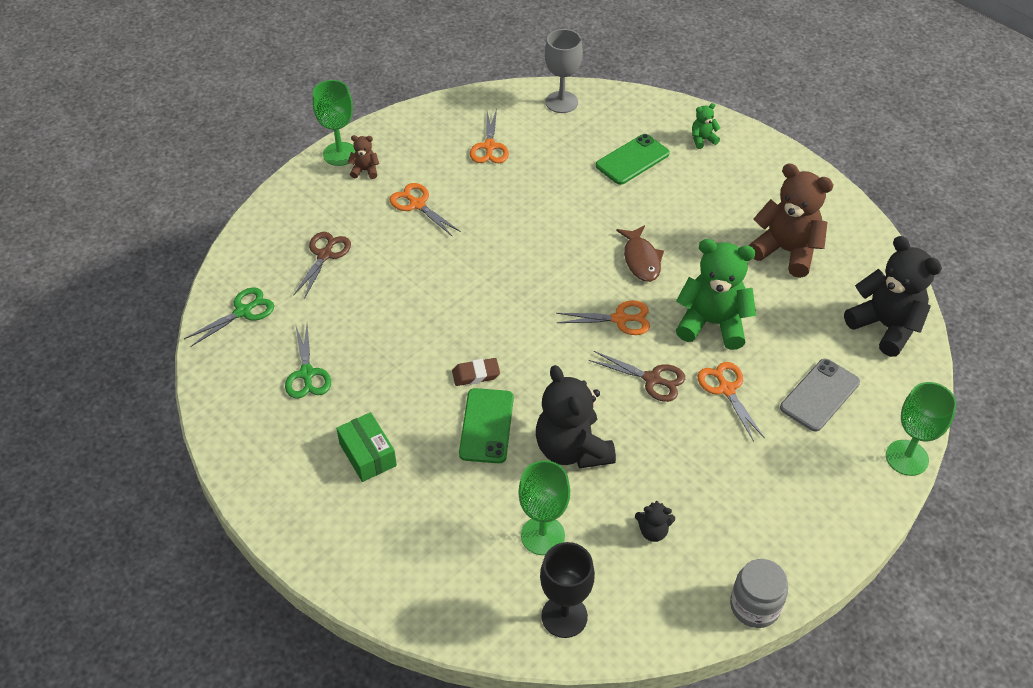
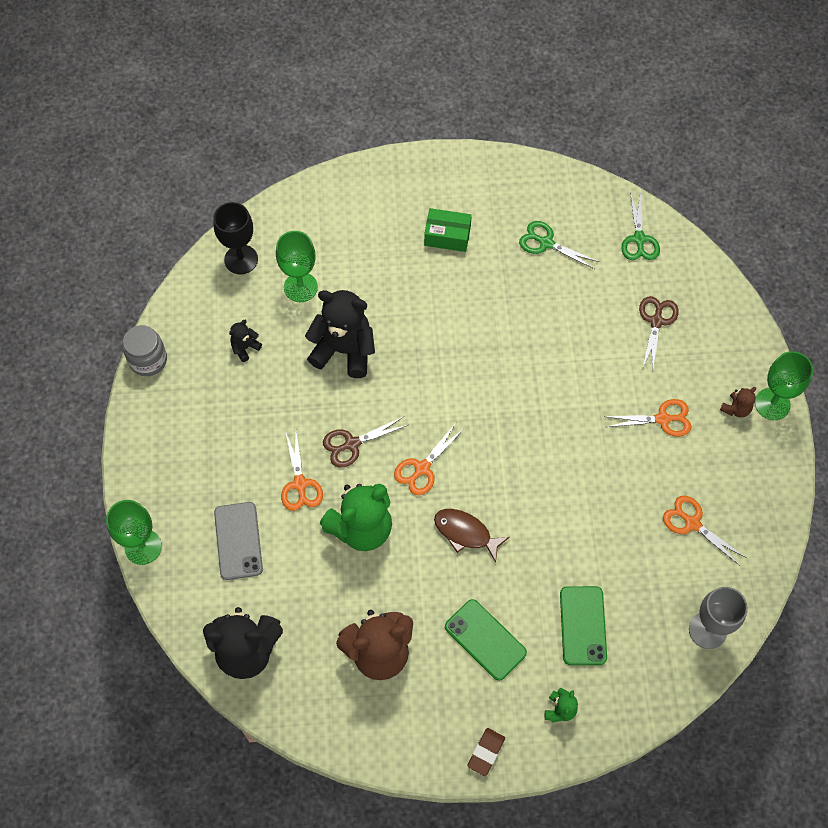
camera: 130 degrees right, 15 degrees up
(325, 255) = (656, 321): brown scissors -> brown scissors turned 135 degrees counterclockwise
(476, 374) = (456, 339): brown eraser -> brown eraser (486, 752)
(486, 426) = (408, 315): green phone -> green phone (485, 639)
(726, 389) = (300, 484): orange scissors -> orange scissors turned 60 degrees clockwise

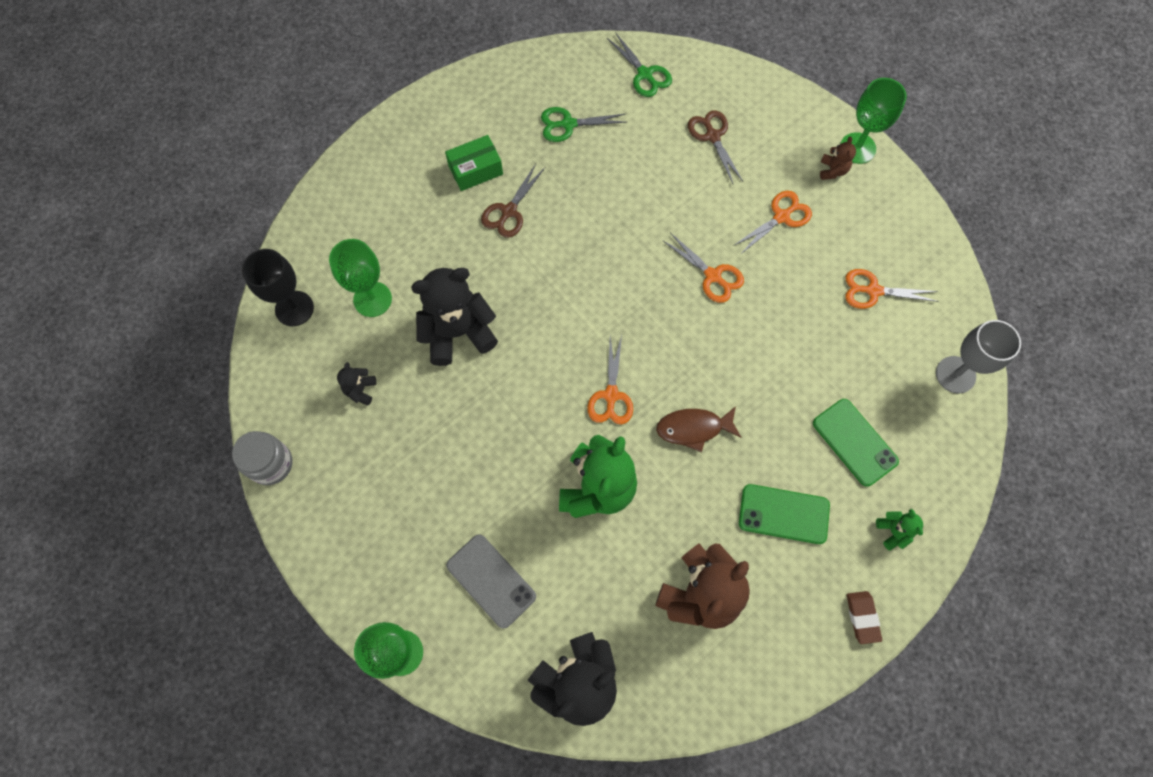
camera: 35 degrees left, 5 degrees up
(300, 484) = (509, 485): orange scissors -> orange scissors (713, 276)
(352, 444) = (530, 415): brown scissors -> brown scissors (509, 211)

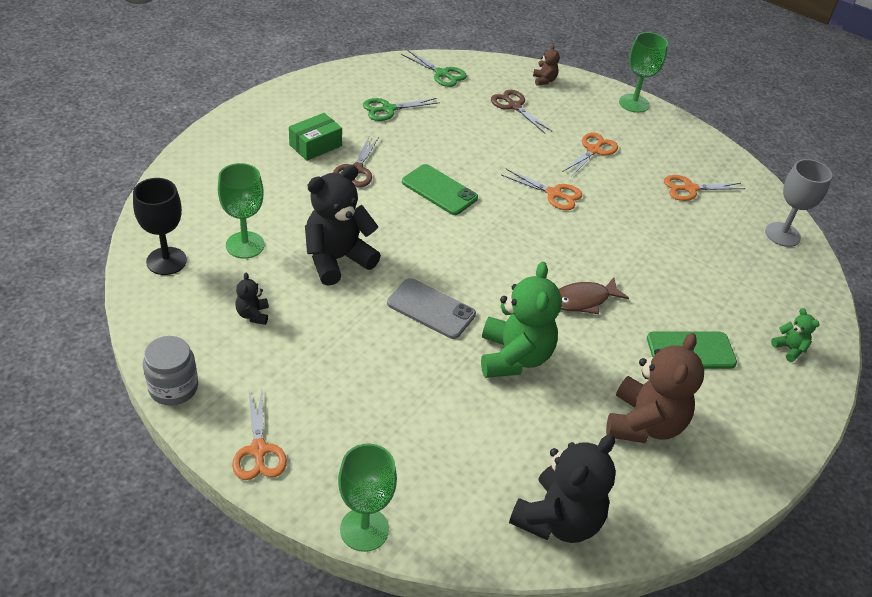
camera: 20 degrees left, 25 degrees down
(491, 581) = (438, 449): grey phone -> grey phone (431, 309)
(611, 395) = (499, 286): orange scissors -> orange scissors (258, 450)
(832, 170) = (621, 118): brown teddy bear -> brown teddy bear (544, 80)
(854, 442) = (725, 290): green phone -> green phone (439, 190)
(862, 617) = (796, 417): brown eraser -> none

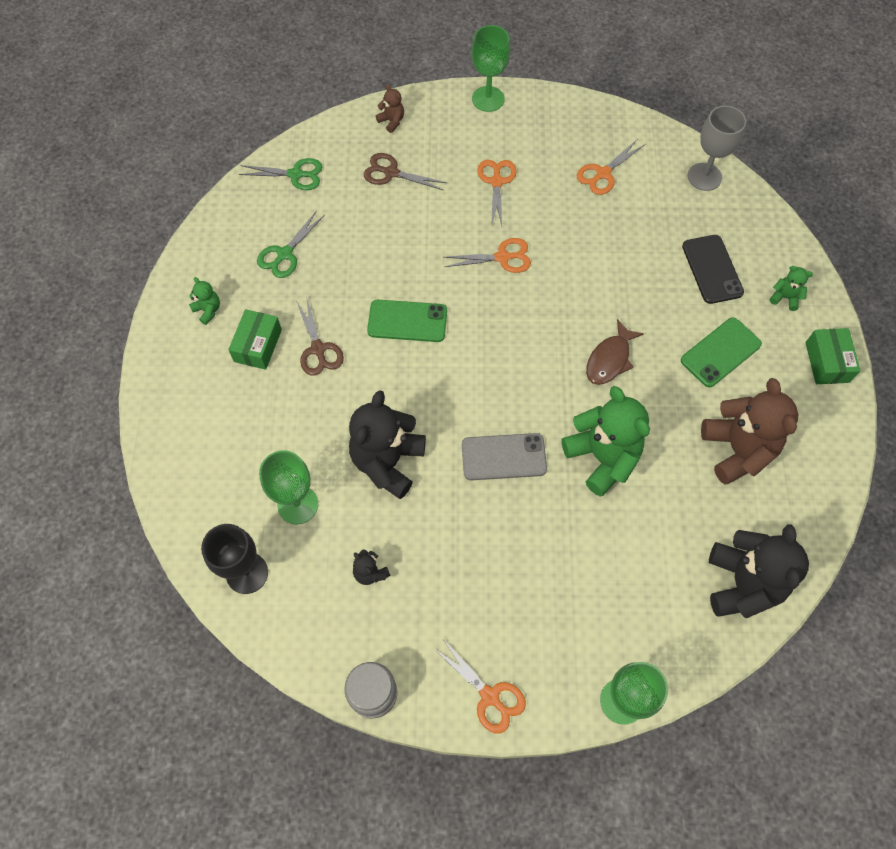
camera: 30 degrees left, 20 degrees up
(302, 110) = (208, 310): none -> green teddy bear
(734, 294) = (712, 269): none -> black phone
(792, 415) = (827, 362): none -> green box

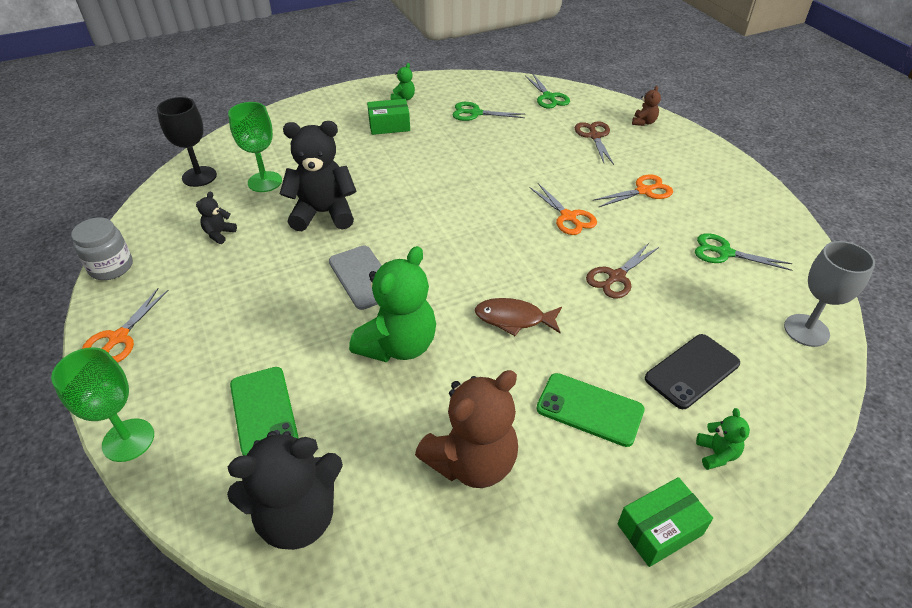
camera: 65 degrees right, 20 degrees down
(318, 349) = (404, 151): brown scissors -> brown scissors (616, 277)
(407, 321) = (461, 185): green phone -> green phone (263, 411)
(488, 99) = (724, 161): green goblet -> none
(603, 174) = (724, 253): orange scissors -> green scissors

